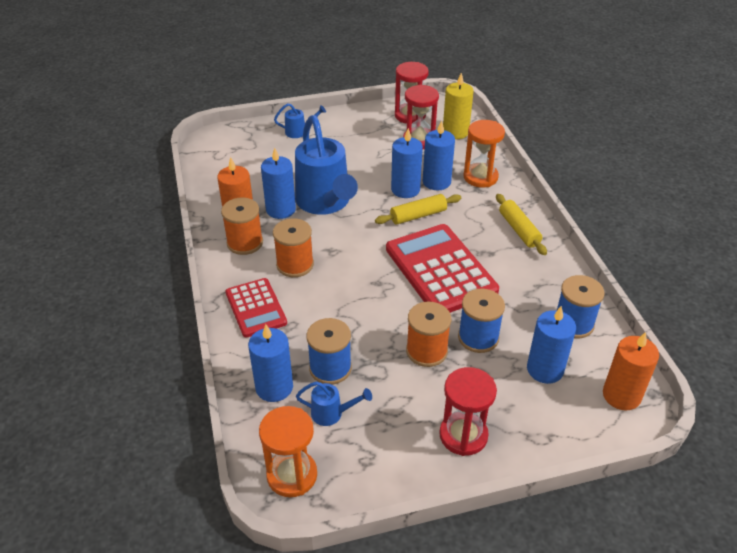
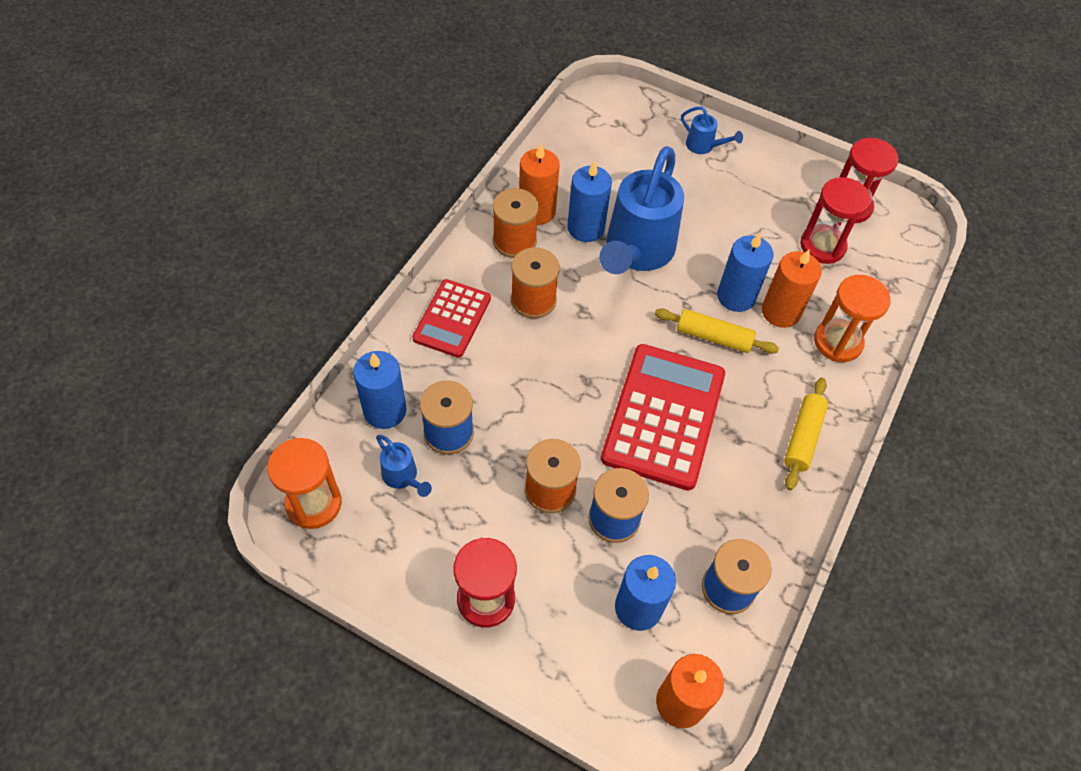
camera: 40 degrees right, 15 degrees up
(436, 182) = (780, 312): blue candle -> orange candle
(455, 132) = (878, 264): yellow candle -> none

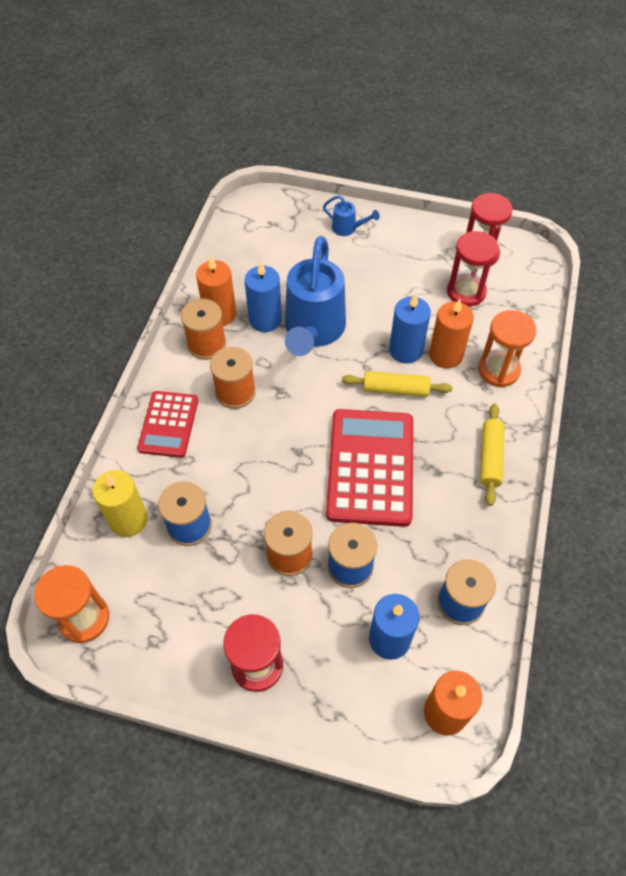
camera: 10 degrees left, 0 degrees up
(385, 410) = (128, 520): blue candle -> yellow candle
(403, 477) = (158, 575): blue watering can -> none

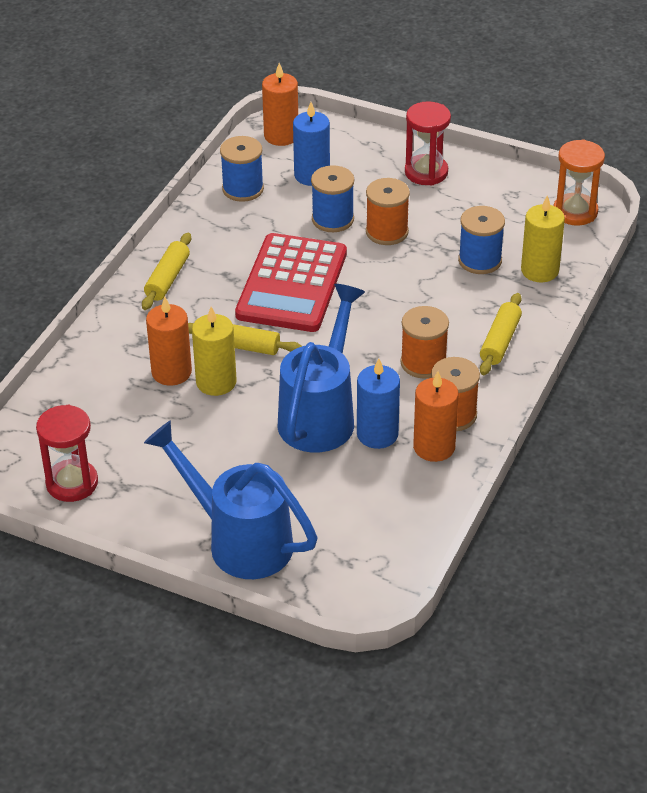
camera: 170 degrees left, 15 degrees down
(168, 424) = (500, 341): red calculator -> yellow rolling pin
(347, 228) = (239, 541): blue watering can -> blue watering can, size x2.34
(405, 350) = (216, 382): blue candle -> yellow candle
(466, 292) = (114, 438): red hourglass -> none
(498, 370) = (118, 351): orange hourglass -> none

